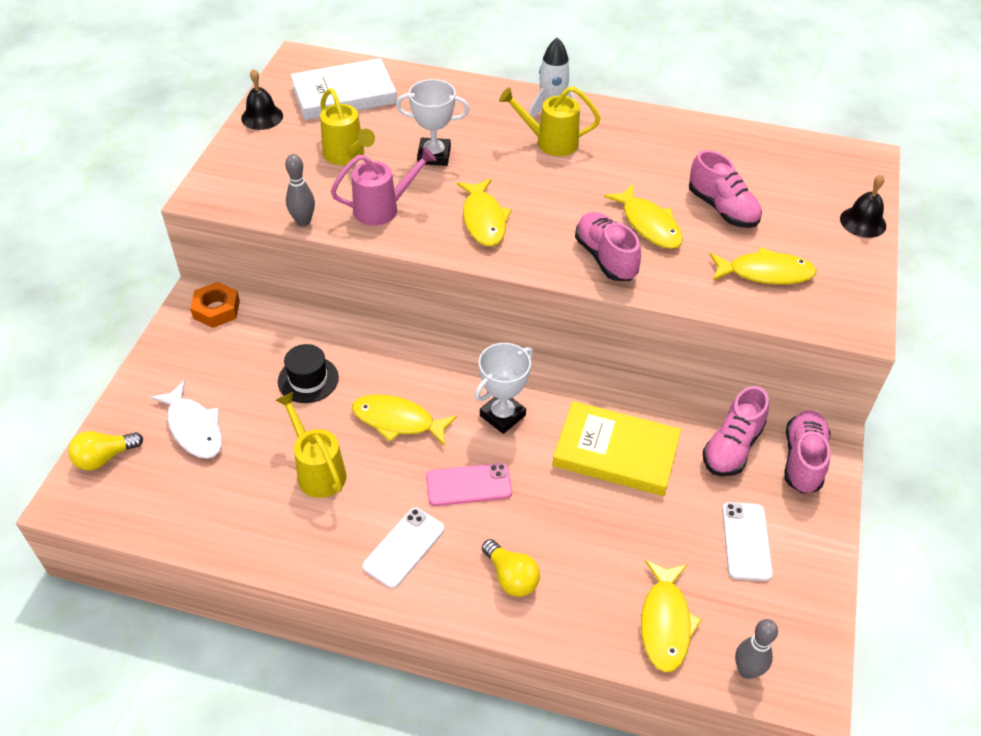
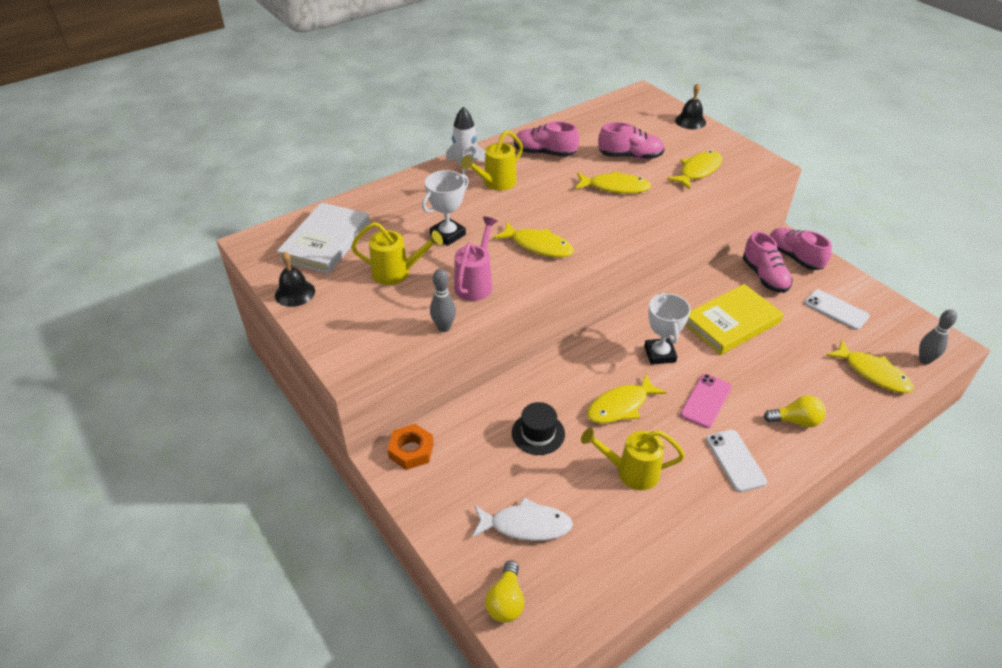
camera: 50 degrees left, 5 degrees down
(605, 258) = (627, 217): pink shoe -> pink shoe (544, 153)

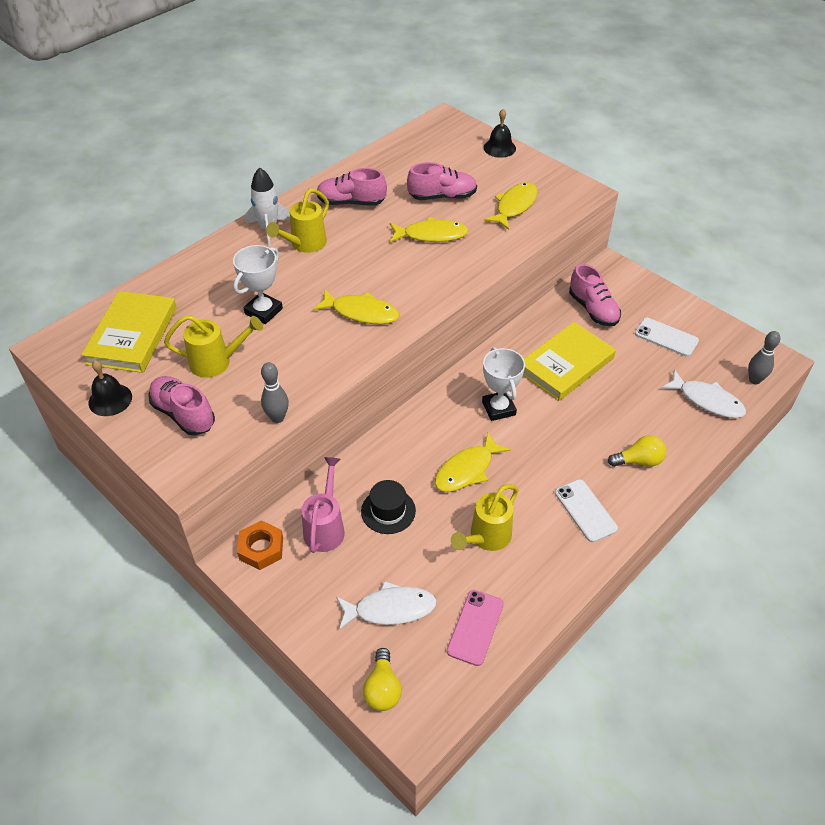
camera: 10 degrees left, 5 degrees up
(326, 242) = (132, 335): white book -> yellow book
(475, 283) = (302, 364): pink watering can -> pink watering can (325, 527)
(631, 472) = (486, 537): yellow watering can -> yellow watering can turned 45 degrees counterclockwise
(706, 401) = (550, 452): pink phone -> pink phone (475, 627)
(794, 257) = (620, 284): pink shoe -> pink shoe (183, 414)
(873, 373) = (707, 400): yellow fish -> white fish

